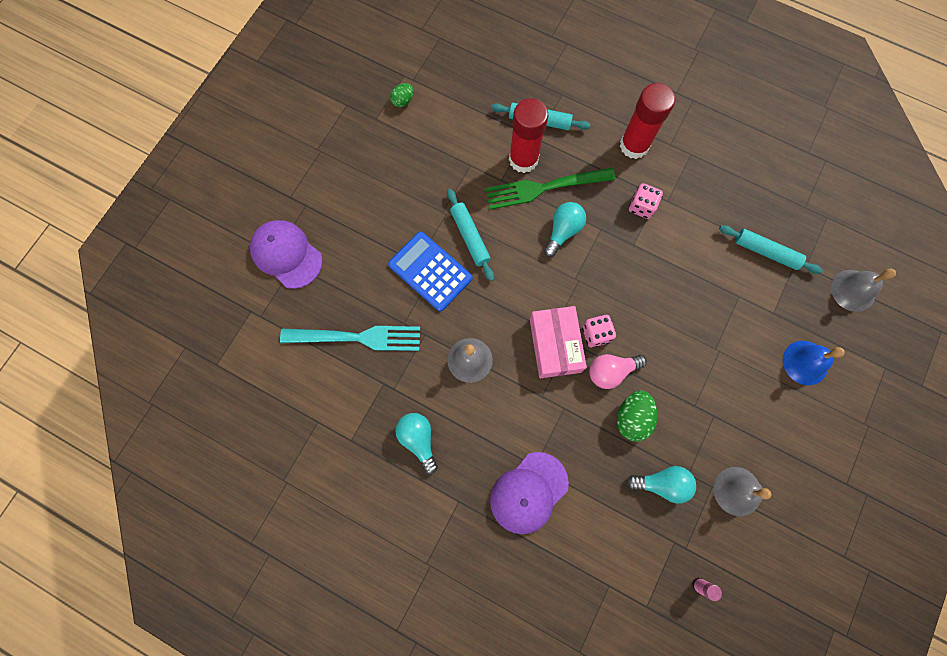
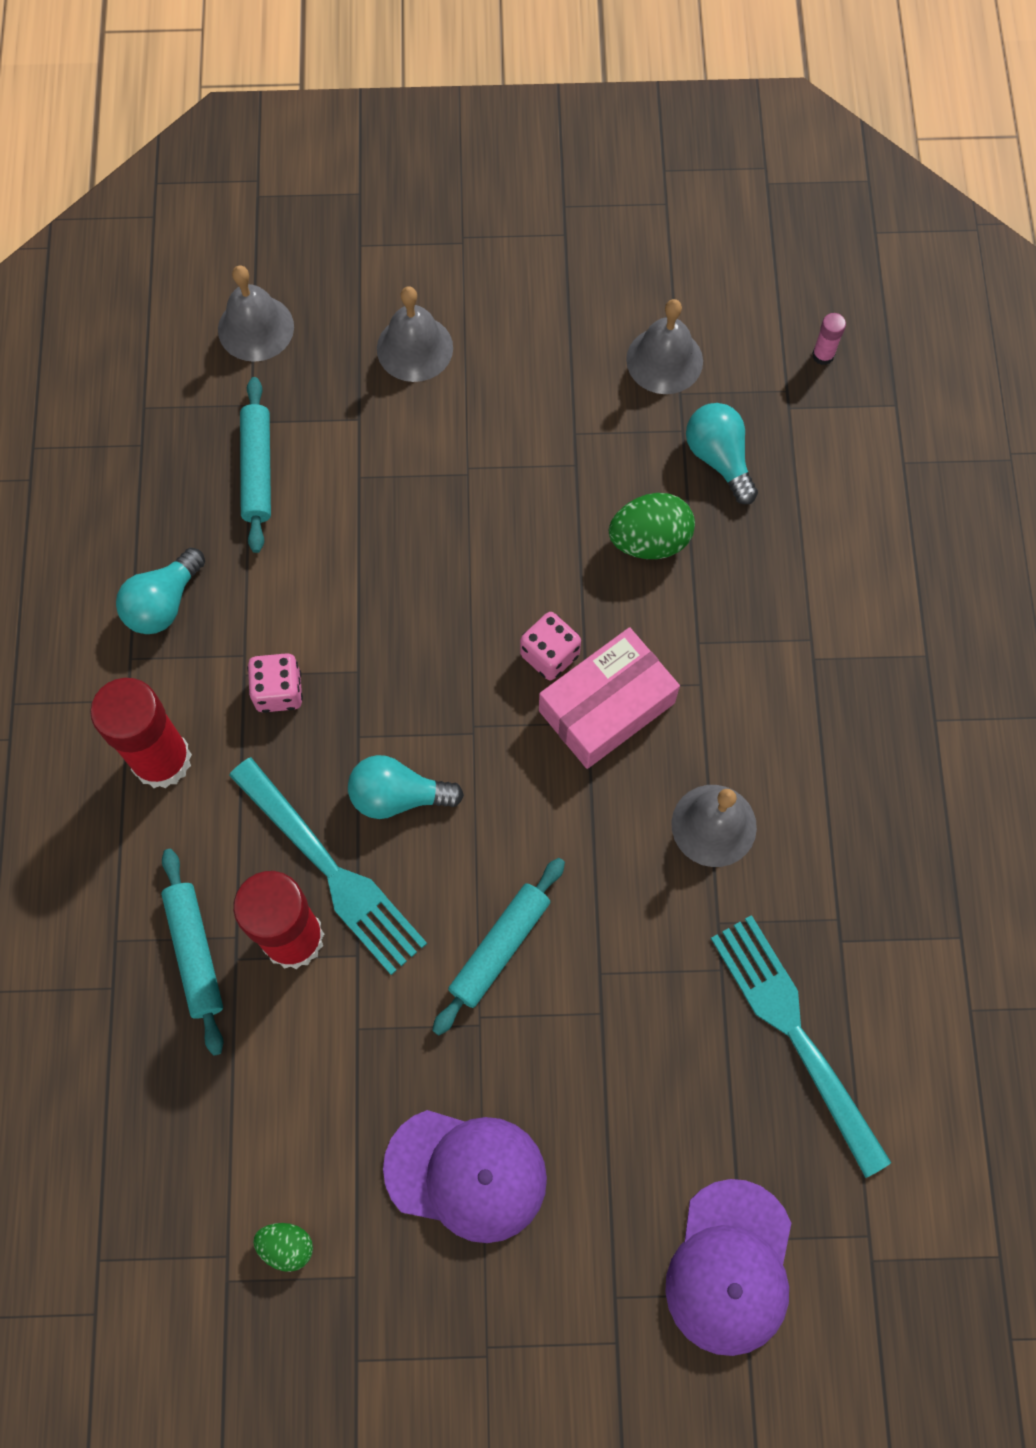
camera: 120 degrees left, 5 degrees down
(418, 439) = (888, 832): turquoise light bulb -> turquoise light bulb (163, 603)
(430, 271) = (603, 980): blue calculator -> none
(528, 492) = (854, 629): purple cap -> purple cap (466, 1174)
(544, 188) = (331, 870): green fork -> turquoise fork
(611, 371) = (597, 604): pink light bulb -> none
(805, 362) = (414, 348): blue bell -> grey bell

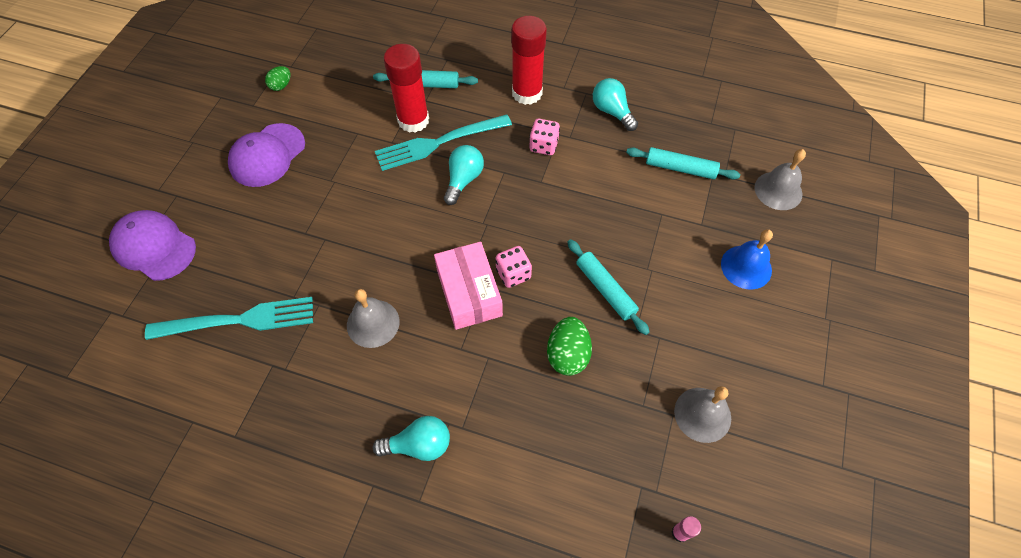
camera: 110 degrees right, 10 degrees down
(414, 348) = (746, 267): grey bell -> blue bell
(500, 948) = (362, 200): turquoise rolling pin -> turquoise rolling pin (605, 290)
(719, 459) = (614, 421): turquoise light bulb -> turquoise light bulb (419, 445)

